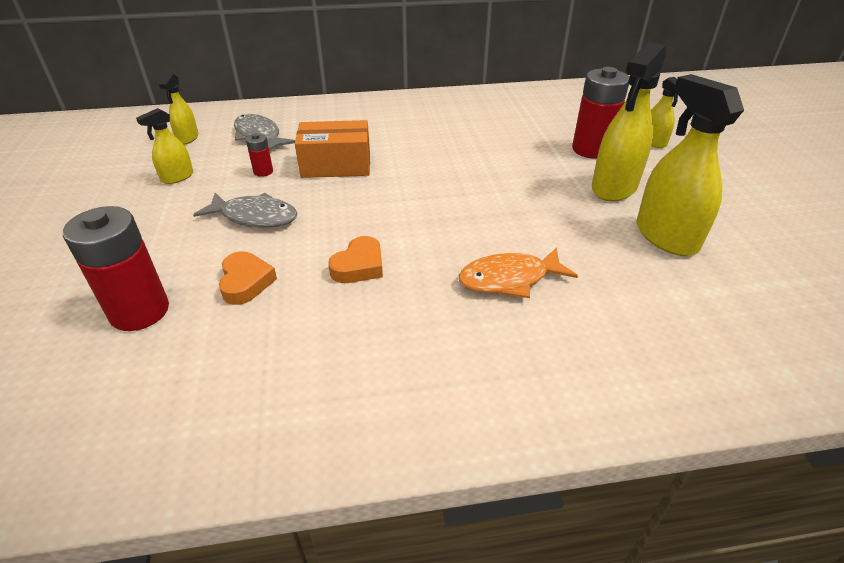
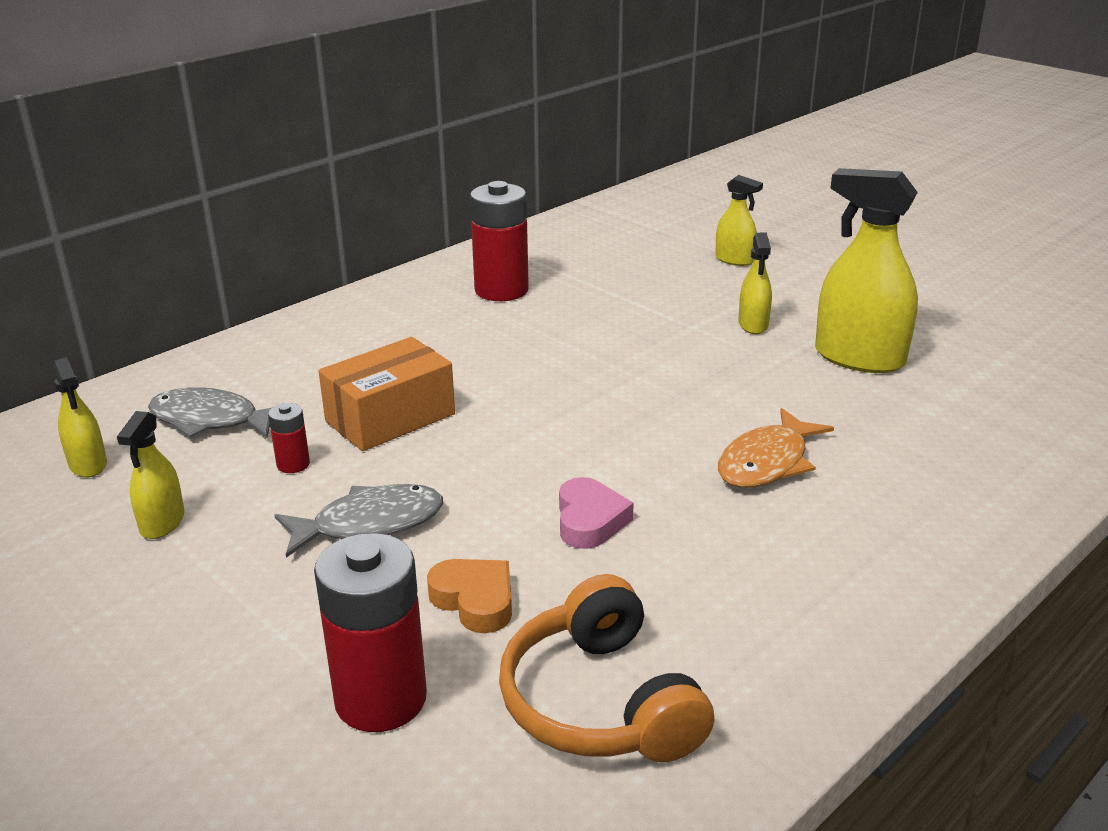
camera: 35 degrees left, 10 degrees down
(225, 376) = (600, 702): none -> orange headphones
(359, 266) = (590, 520): orange heart -> pink heart
(591, 149) = (680, 290): red battery -> red battery (501, 290)
(614, 187) = (753, 325): yellow spray bottle -> yellow spray bottle, size x0.53

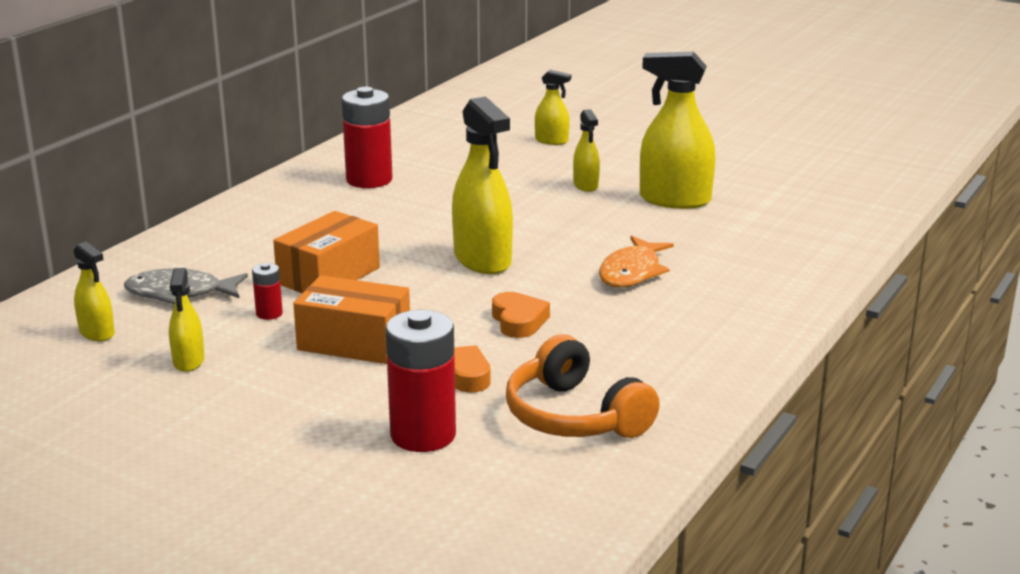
camera: 15 degrees left, 5 degrees down
(370, 524) = (354, 342): grey fish -> orange box
(583, 418) = (482, 260): none -> yellow spray bottle
(590, 520) = (518, 321): pink heart -> orange heart

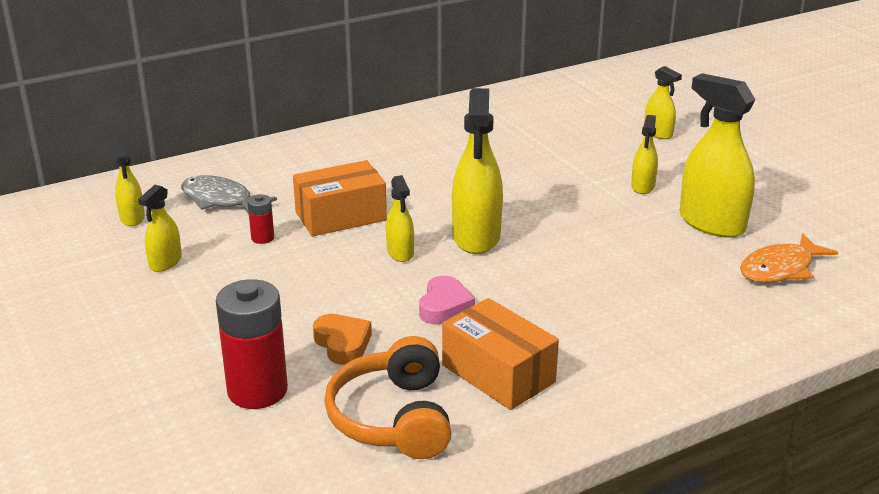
camera: 30 degrees right, 5 degrees up
(354, 342) = (296, 284): orange box -> orange box (498, 373)
(369, 180) = (463, 134): red battery -> none
(425, 290) = (400, 252): none -> yellow spray bottle
(518, 321) = (444, 306): orange heart -> pink heart
(632, 272) = (593, 288): orange fish -> orange fish (780, 269)

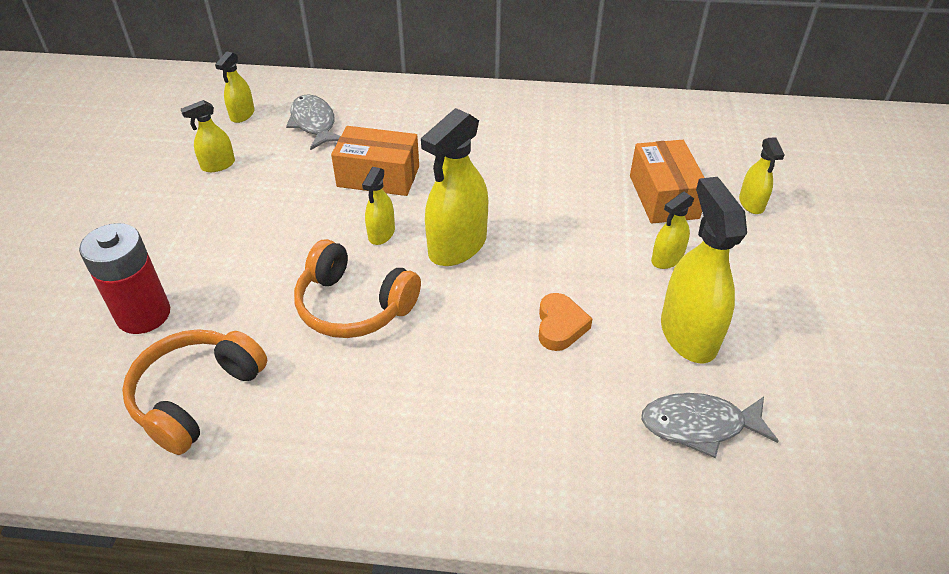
camera: 35 degrees right, 15 degrees up
(262, 238) = (302, 172): red battery -> none
(342, 343) = (243, 302): orange heart -> orange heart (560, 326)
(444, 306) = (354, 306): pink heart -> orange headphones
(498, 373) = (316, 399): orange box -> orange box (663, 197)
(780, 269) = (699, 425): orange fish -> grey fish

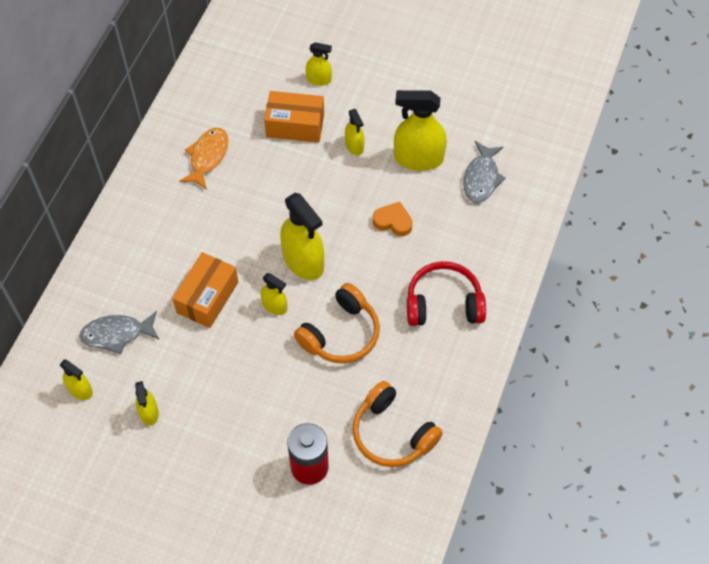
camera: 75 degrees left, 15 degrees up
(437, 418) = (443, 303): none -> red headphones
(573, 137) = (207, 157): none -> orange fish

